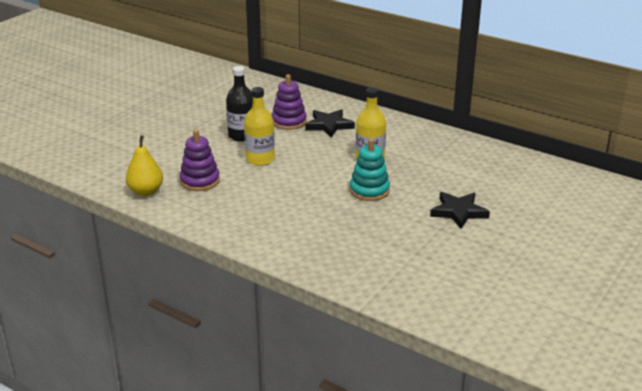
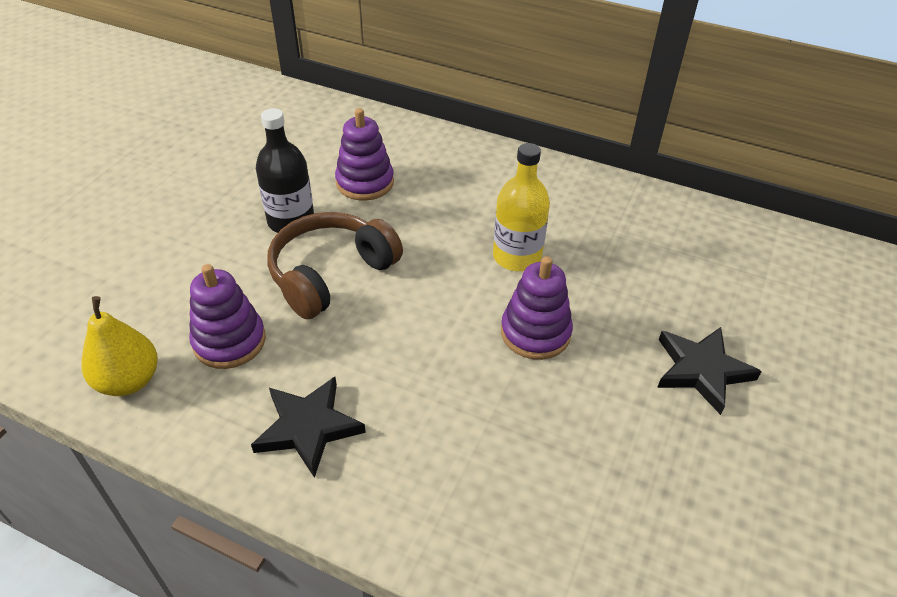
camera: 10 degrees left, 15 degrees up
(260, 159) = (331, 274): yellow bottle -> brown headphones
(329, 125) = (432, 185): black star -> black star (308, 427)
(369, 190) = (535, 333): turquoise stacking toy -> purple stacking toy

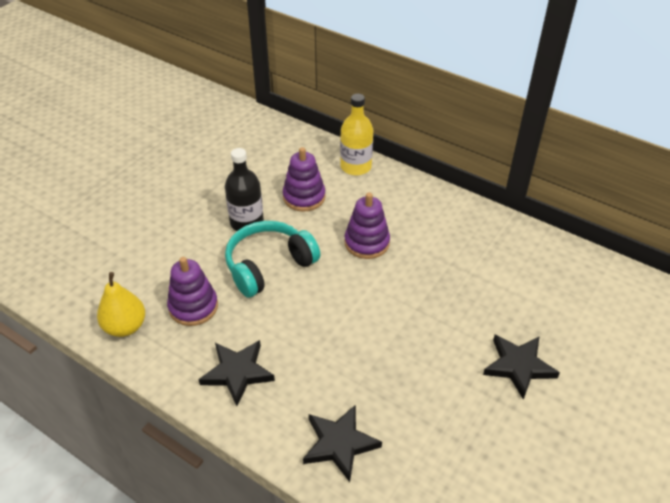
camera: 10 degrees right, 0 degrees up
(331, 274) = (269, 265): brown headphones -> turquoise headphones
(478, 513) = (339, 443): none -> black star
(517, 256) = (404, 266): yellow bottle -> yellow bottle (356, 166)
(535, 333) = (405, 325): purple stacking toy -> purple stacking toy (367, 243)

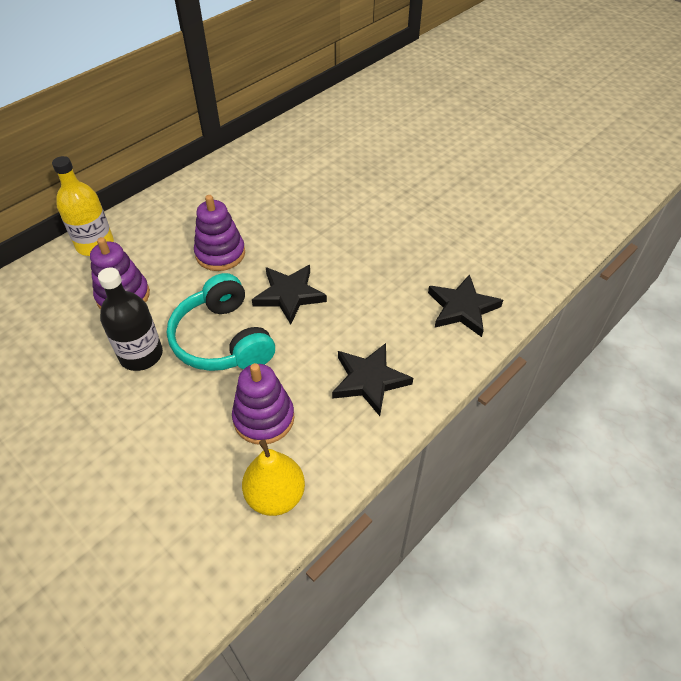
camera: 80 degrees left, 5 degrees up
(518, 366) = (397, 185): black star -> black star (289, 295)

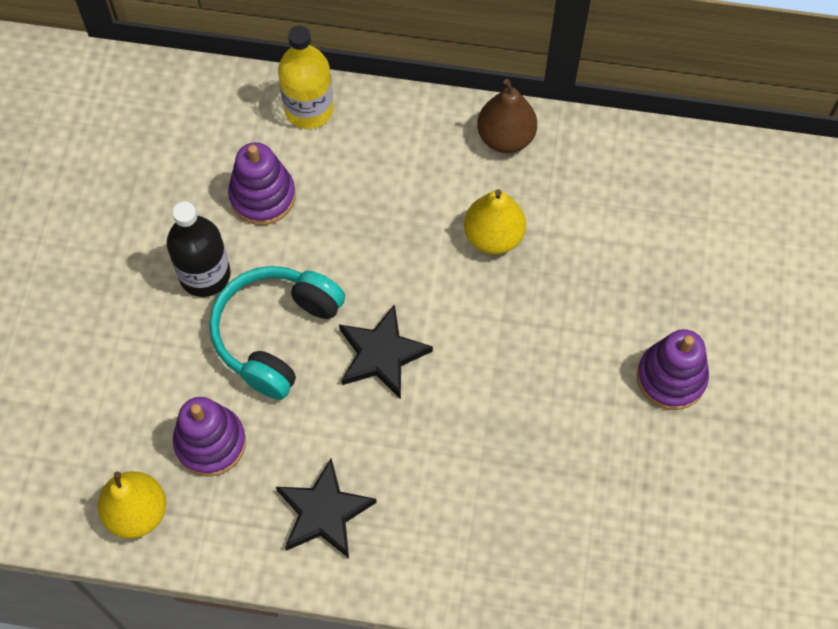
camera: 55 degrees right, 15 degrees up
(214, 177) = (505, 137): none -> brown pear
(220, 254) = (389, 240): purple stacking toy -> purple stacking toy (671, 377)
(266, 211) = (493, 236): none -> yellow pear
(462, 308) = (496, 550): black star -> none

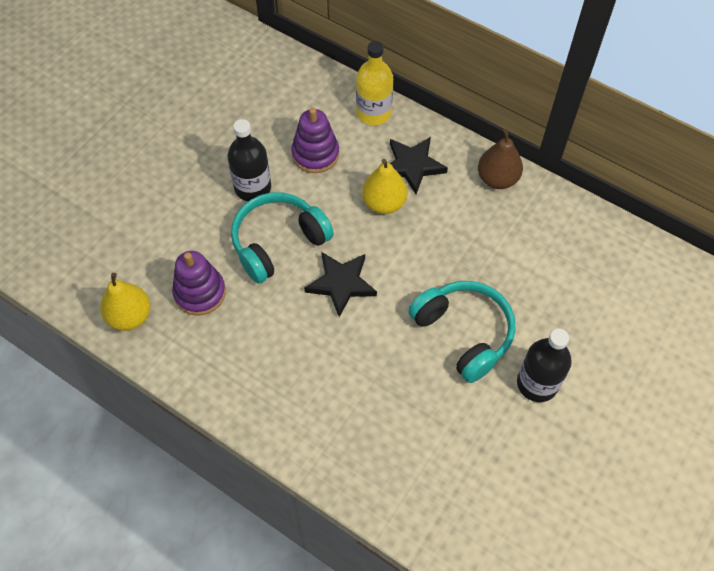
camera: 25 degrees right, 5 degrees down
(324, 512) = (249, 369): black star -> black star (412, 166)
(493, 236) = (456, 239): yellow pear -> yellow pear (384, 203)
(559, 353) = (464, 333): none -> turquoise headphones
(671, 377) = (537, 383): purple stacking toy -> black bottle

